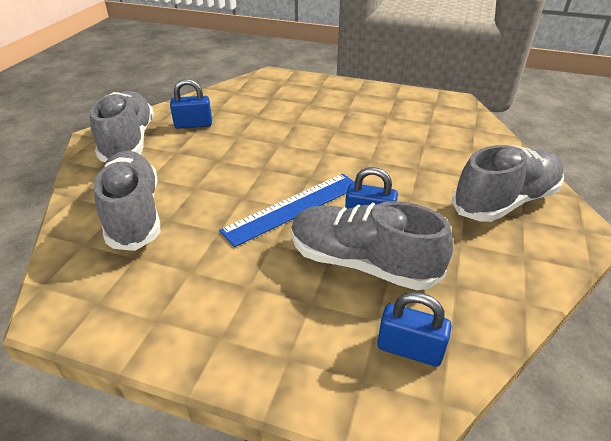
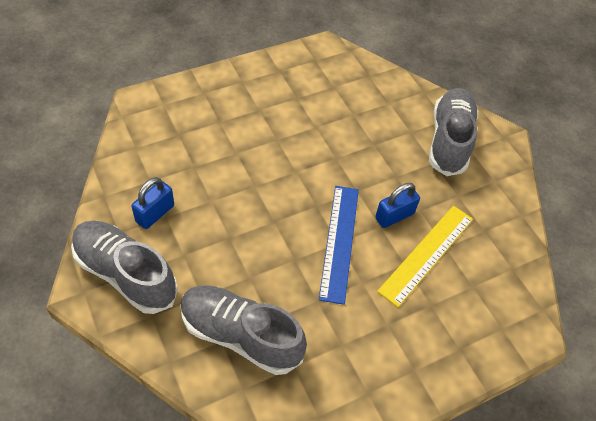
camera: 50 degrees left, 15 degrees up
(362, 263) = (426, 254): grey shoe -> yellow ruler
(409, 349) = (504, 291): blue padlock -> none

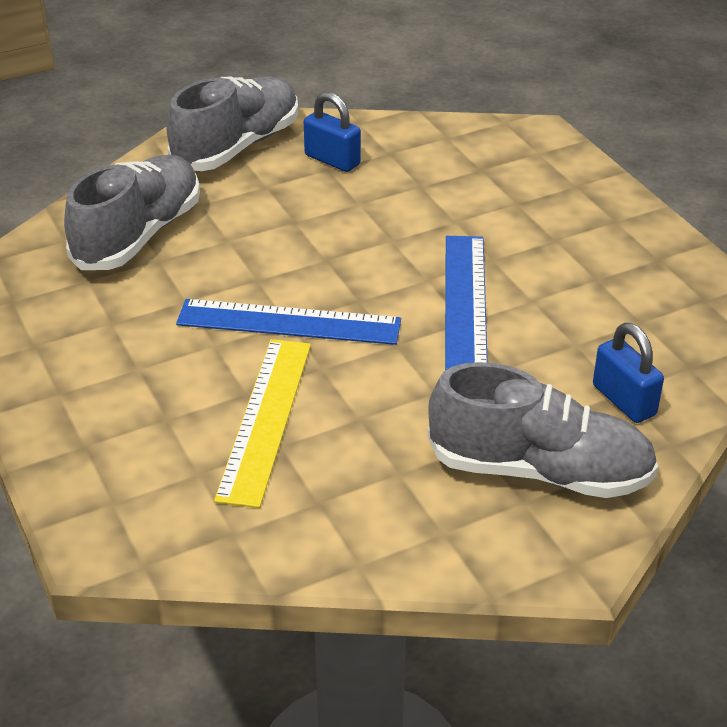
camera: 95 degrees right, 15 degrees down
(317, 156) = (464, 301): none -> blue ruler
(394, 216) = (344, 385): blue padlock -> blue padlock (624, 400)
(426, 254) = (266, 419): yellow ruler -> yellow ruler turned 60 degrees clockwise

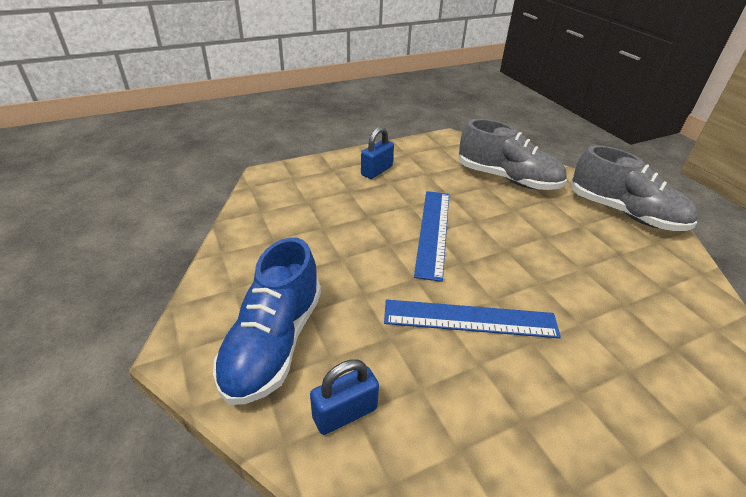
camera: 90 degrees right, 0 degrees up
(266, 419) = (344, 222): yellow ruler -> none
(332, 160) = (633, 256): blue padlock -> blue padlock (376, 171)
(539, 471) = (273, 342): grey shoe -> blue shoe

